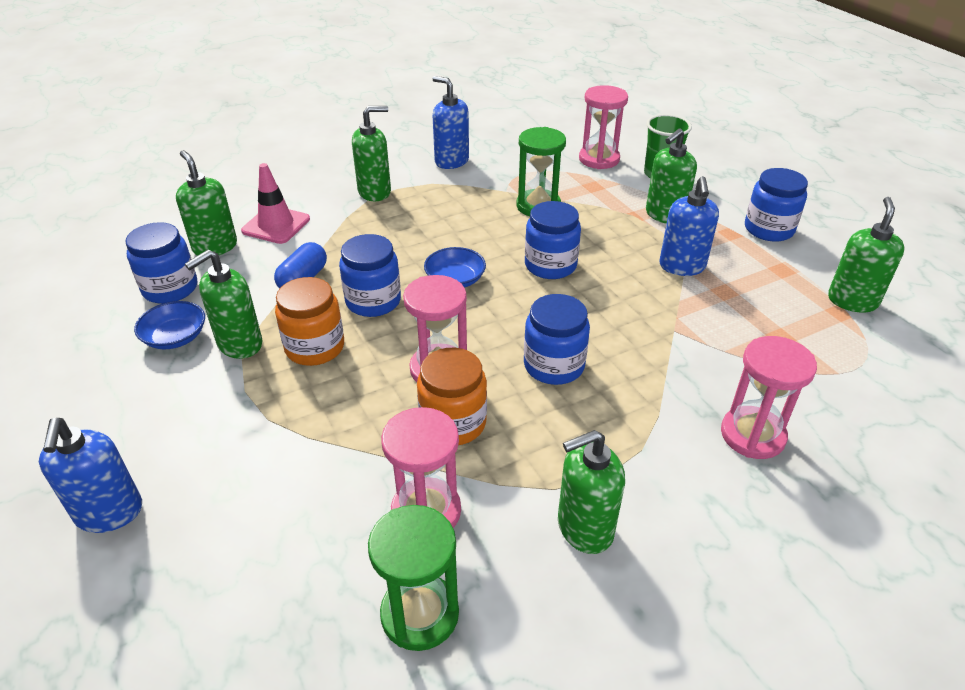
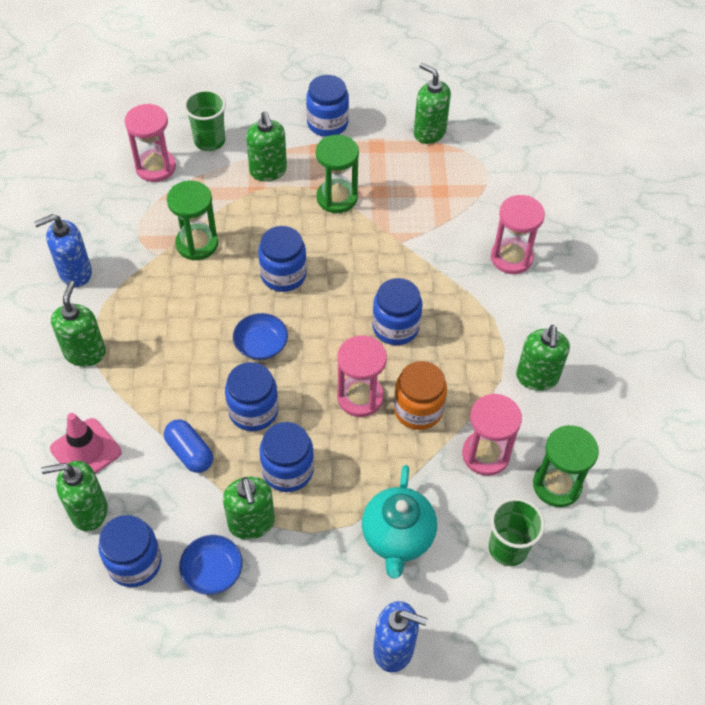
camera: 65 degrees left, 15 degrees up
(265, 464) = (397, 537): none -> turquoise teapot
(291, 586) = (508, 548): none -> green cup
(315, 347) = (287, 470): orange jar -> blue jar
(682, 266) = (337, 198): blue soap dispenser -> green hourglass

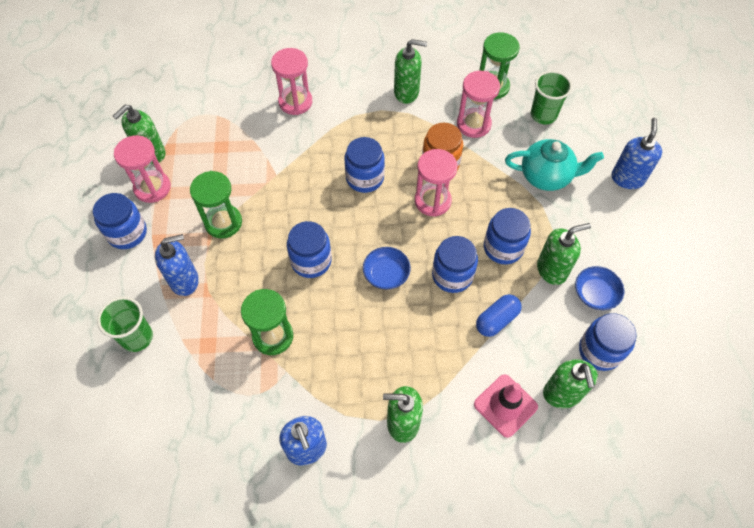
camera: 90 degrees left, 5 degrees up
(155, 167) = (168, 387): pink hourglass -> pink hourglass (152, 188)
(268, 171) = (184, 280): green soap dispenser -> blue soap dispenser

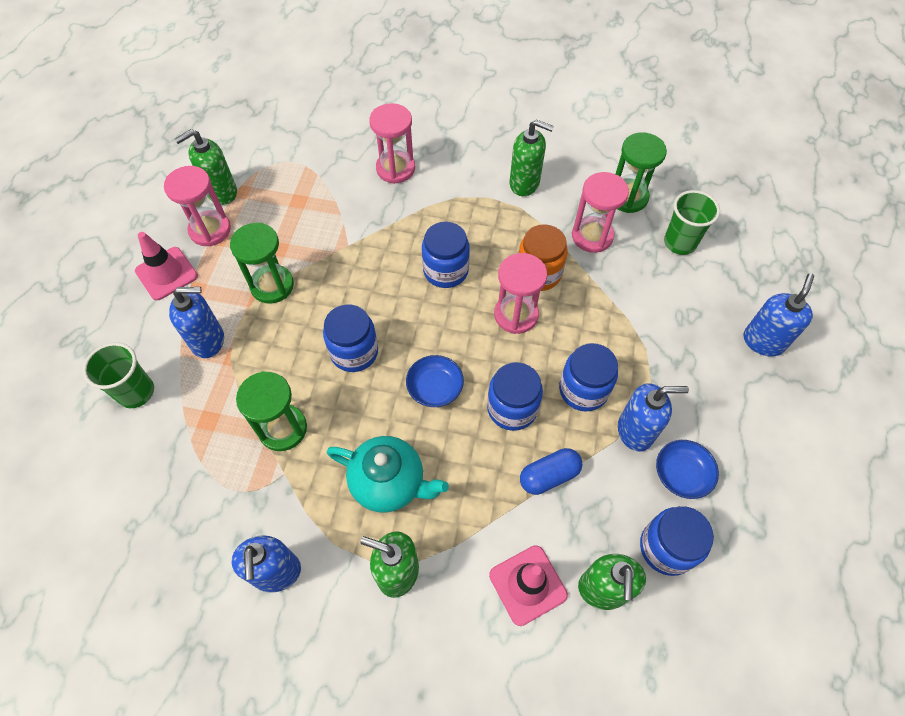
camera: 15 degrees right, 0 degrees up
(127, 233) = (166, 273): blue jar -> pink traffic cone
(546, 176) = (662, 316): turquoise teapot -> turquoise teapot (389, 483)
(552, 270) = (635, 431): green soap dispenser -> blue soap dispenser

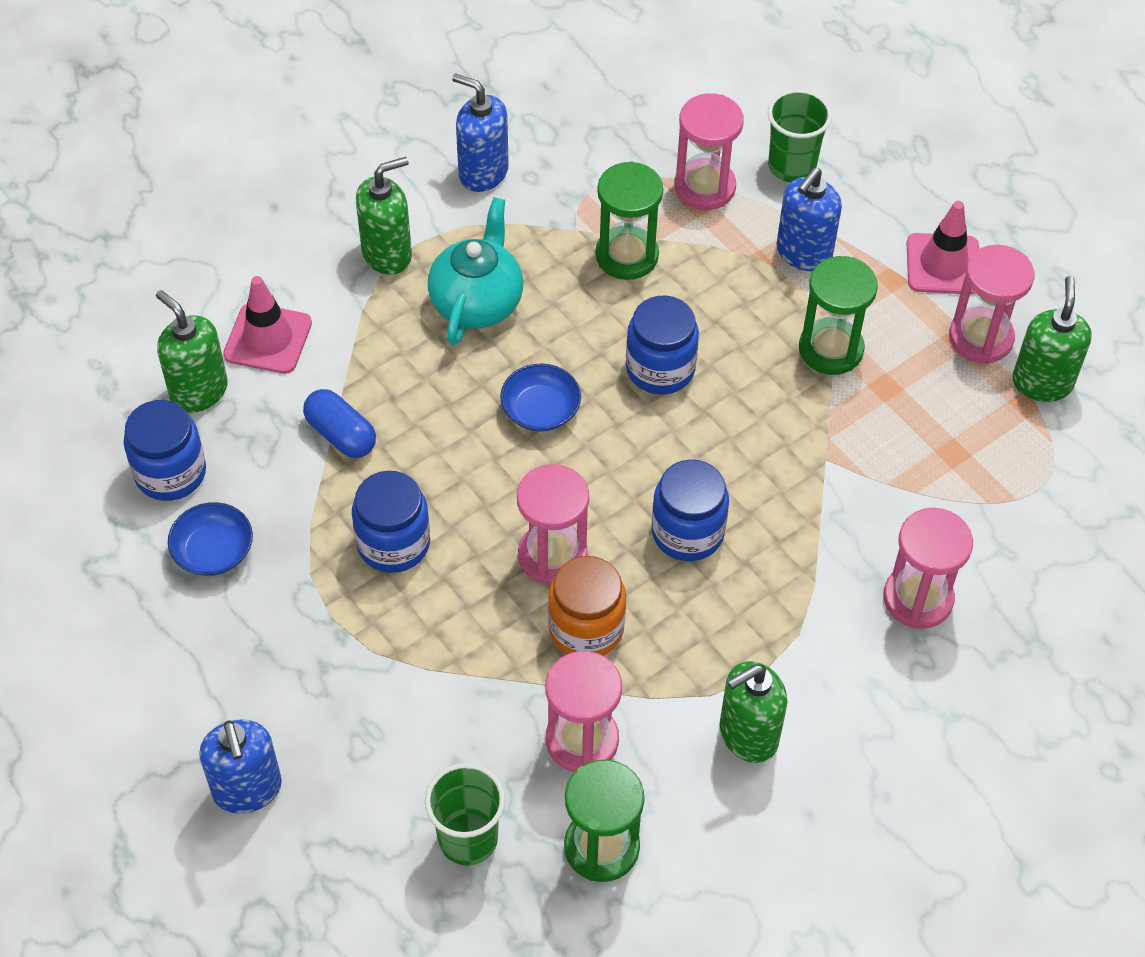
camera: 130 degrees right, 5 degrees down
(190, 427) = (704, 187): none -> pink hourglass
(389, 483) = (477, 302): turquoise teapot -> turquoise teapot turned 135 degrees clockwise
(512, 408) = (444, 460): blue jar -> none
(549, 476) = (341, 434): blue capsule -> blue capsule turned 60 degrees counterclockwise
(635, 431) = (298, 551): blue soap dispenser -> none

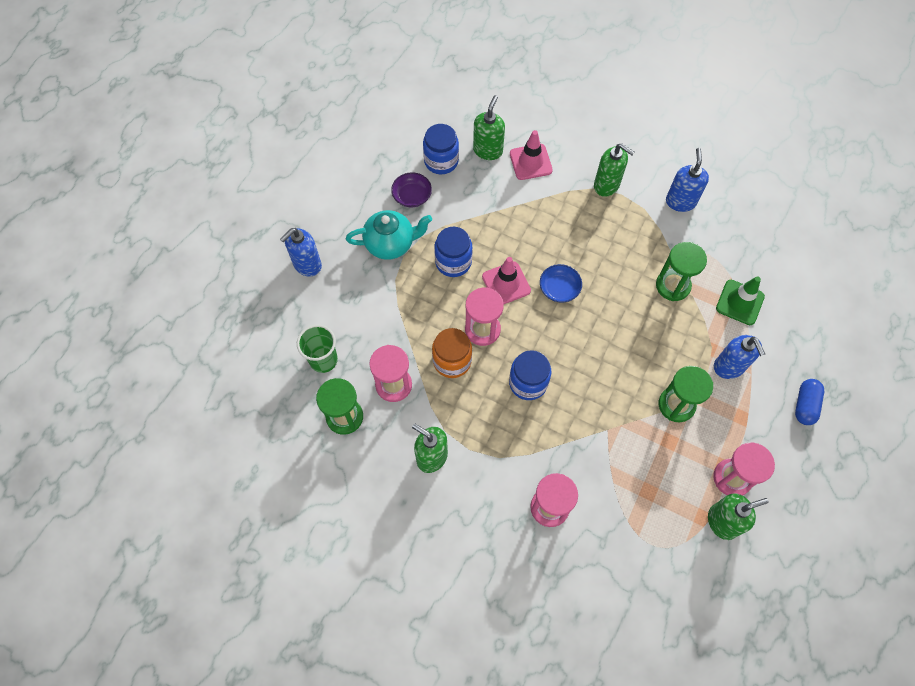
camera: 65 degrees right, 10 degrees up
(213, 551) = (412, 196): blue bowl -> purple bowl
(341, 434) = (497, 214): blue capsule -> blue capsule (805, 405)
(477, 302) = (603, 234): turquoise teapot -> turquoise teapot (391, 244)
(660, 368) = (615, 330): blue jar -> none
(704, 187) = (739, 302): pink hourglass -> green traffic cone
(792, 166) = (782, 338): green cup -> none
(803, 253) = (729, 367): blue soap dispenser -> blue soap dispenser turned 120 degrees counterclockwise
(943, 264) = (768, 440): pink traffic cone -> pink traffic cone (506, 283)

